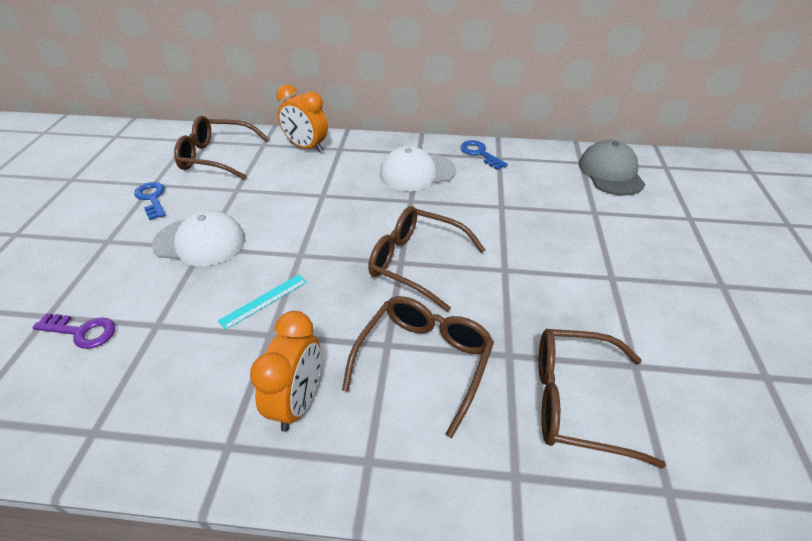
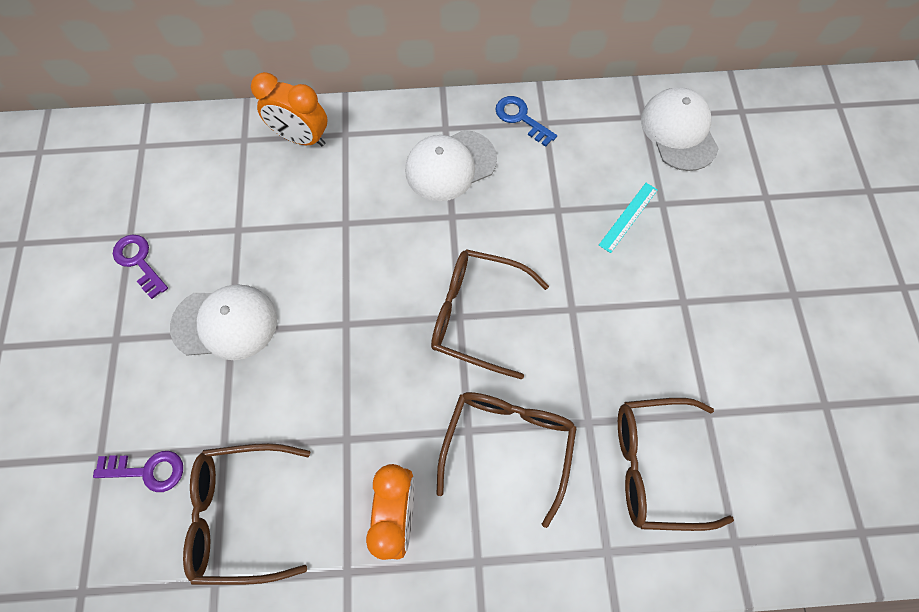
camera: 10 degrees left, 25 degrees up
(152, 198) = (139, 262): blue key -> purple key
(217, 157) = (192, 173): brown glasses -> brown glasses (241, 513)
(264, 301) = (326, 396): turquoise ruler -> turquoise ruler (628, 217)
(611, 173) = (679, 131): grey cap -> white cap

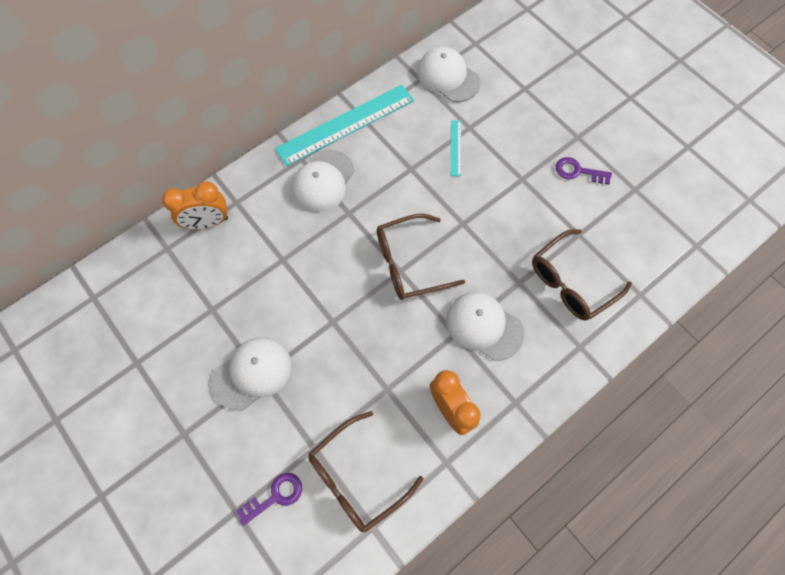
camera: 35 degrees left, 0 degrees up
(139, 262) = (158, 374): purple key -> purple key (578, 171)
(507, 444) = (484, 326): brown glasses -> white cap
(521, 118) = (345, 124): blue key -> turquoise ruler

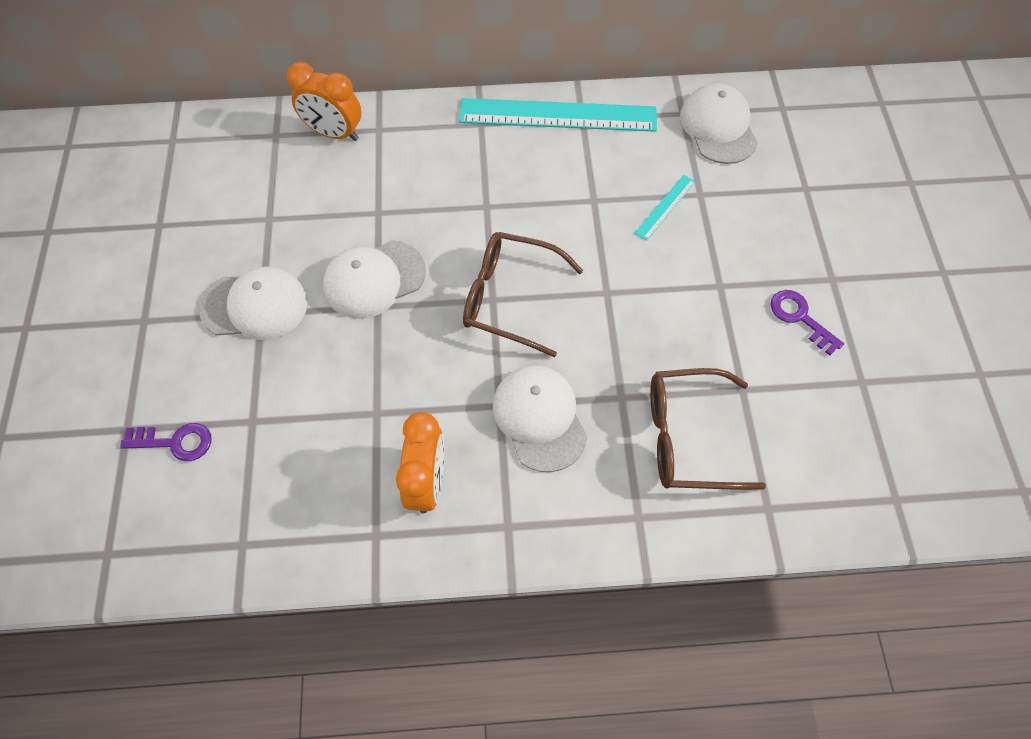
camera: 35 degrees right, 5 degrees down
(323, 181) = (485, 159): white cap -> white cap (374, 279)
(356, 477) = (269, 481): brown glasses -> none

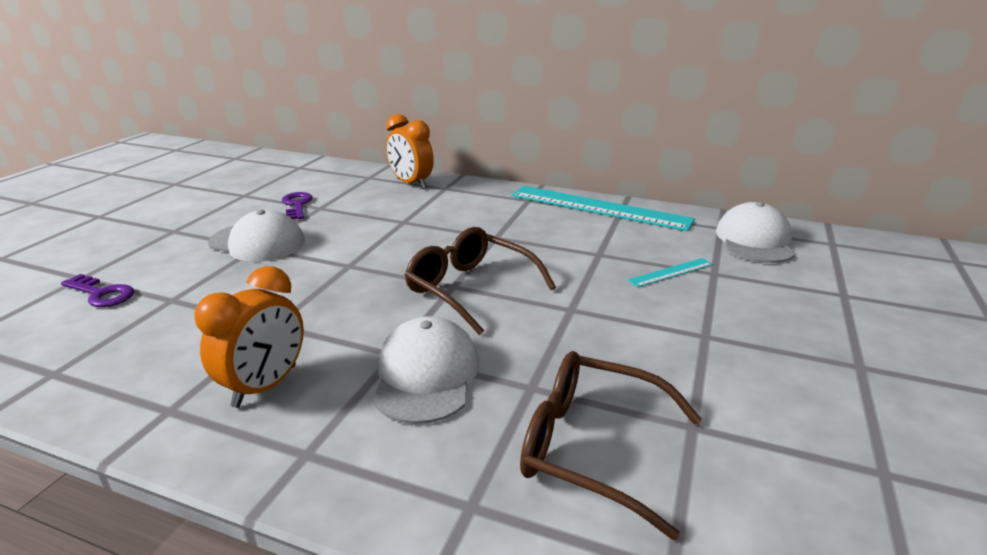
camera: 25 degrees right, 35 degrees down
(374, 279) = (363, 251): white cap -> none
(800, 318) = (803, 386): purple key -> purple key (297, 205)

